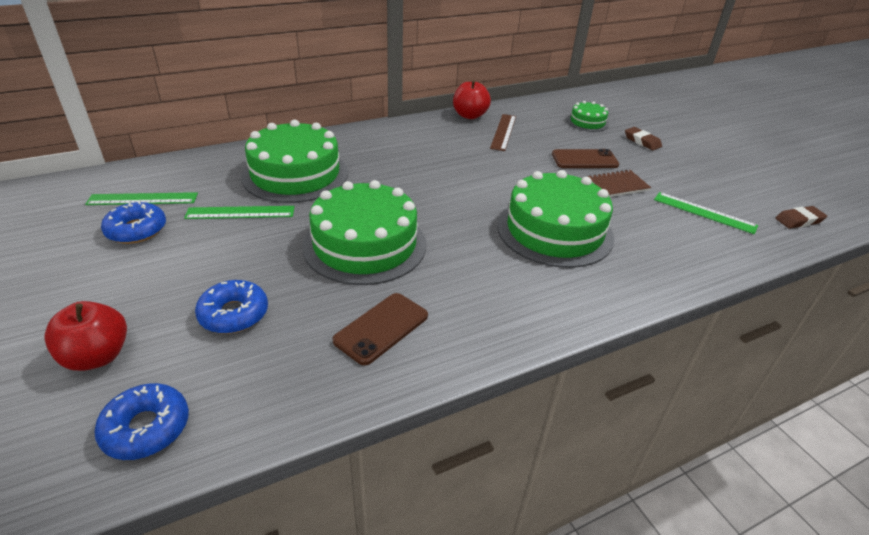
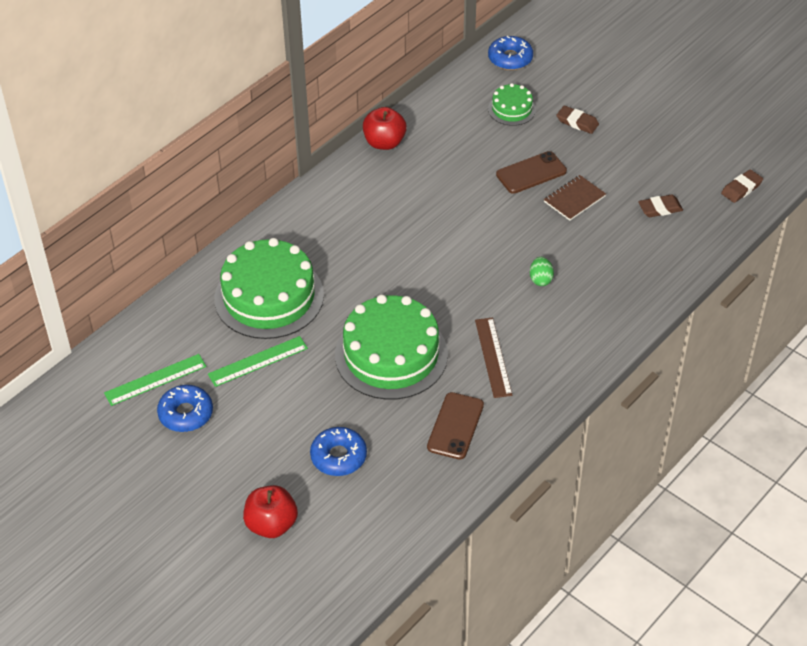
camera: 20 degrees left, 10 degrees up
(146, 428) = (353, 553): blue donut -> blue donut (510, 58)
(503, 132) = (433, 158): brown ruler -> brown ruler (493, 357)
(554, 231) = (540, 279): green cake -> green egg
(704, 212) = (660, 208): green ruler -> brown eraser

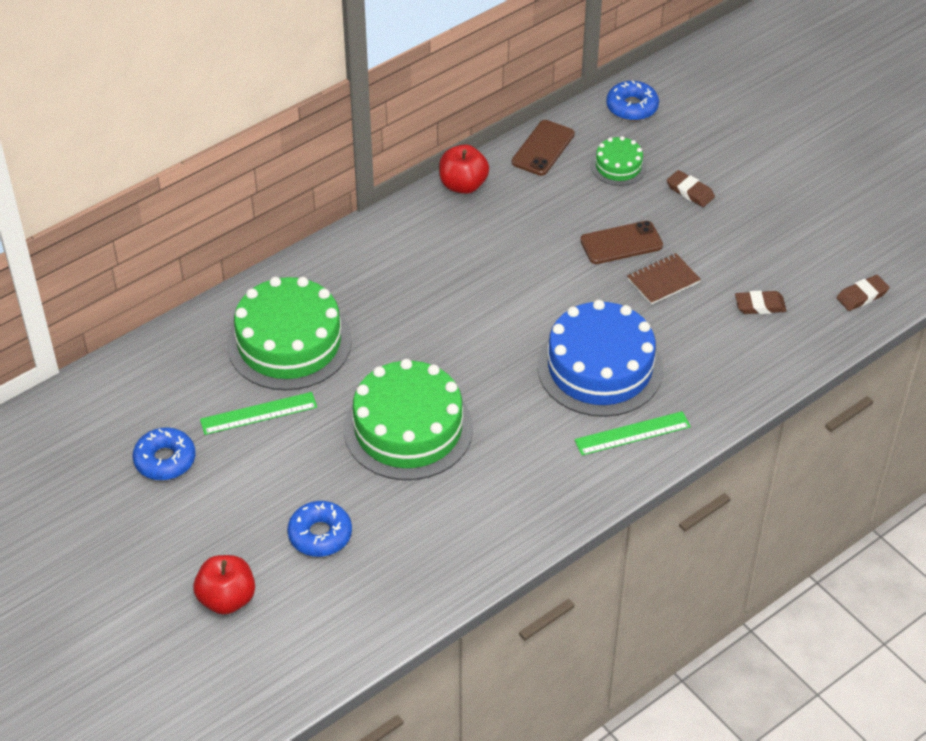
camera: 10 degrees right, 0 degrees up
(155, 379) = (141, 417): green ruler -> green ruler (632, 433)
(455, 426) = (459, 521): brown phone -> brown phone (543, 148)
(493, 357) = (522, 449): brown ruler -> none
(540, 279) = (600, 367): green egg -> blue cake

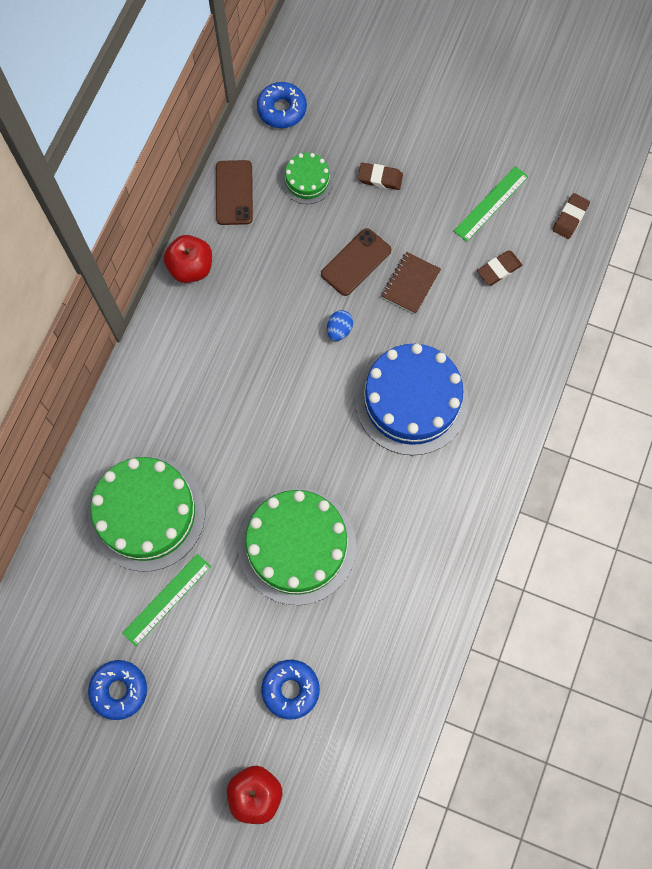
camera: 30 degrees left, 25 degrees up
(568, 286) = (339, 330): none -> blue egg
(632, 433) = (472, 452): green ruler -> green ruler (491, 203)

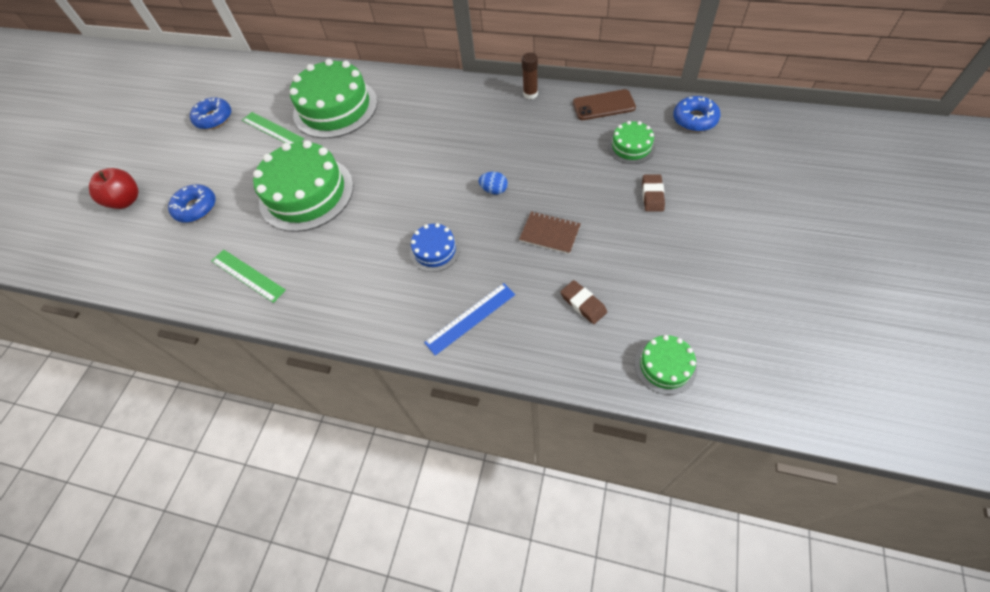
camera: 90 degrees right, 15 degrees down
(191, 268) = (530, 94): red apple -> brown glue stick
(356, 262) = (561, 191): brown phone -> none
(411, 400) = (435, 250): blue cake -> blue cake, size x0.49
(491, 203) = (656, 287): green ruler -> green ruler (248, 275)
(500, 372) = (470, 318): none -> blue ruler
(570, 218) = (665, 366): brown eraser -> green cake

